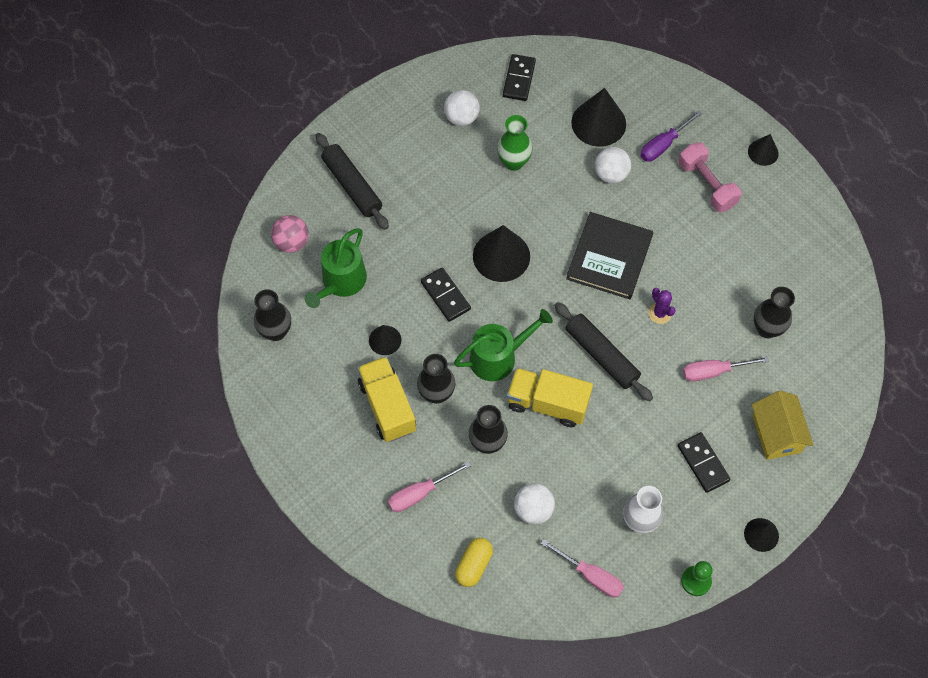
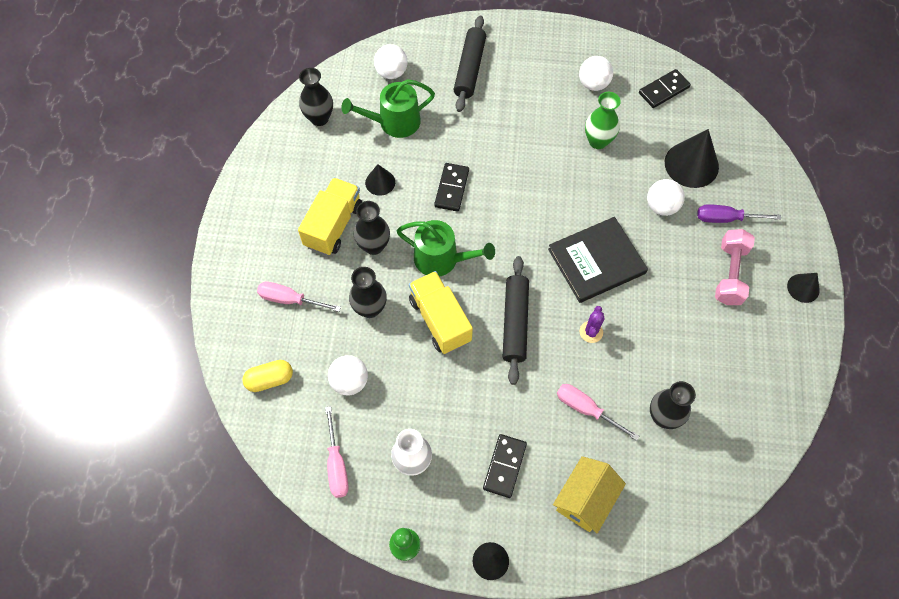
camera: 45 degrees right, 0 degrees up
(292, 242) = (391, 72): pink ball -> white ball
(501, 256) = (519, 195): black cone -> none

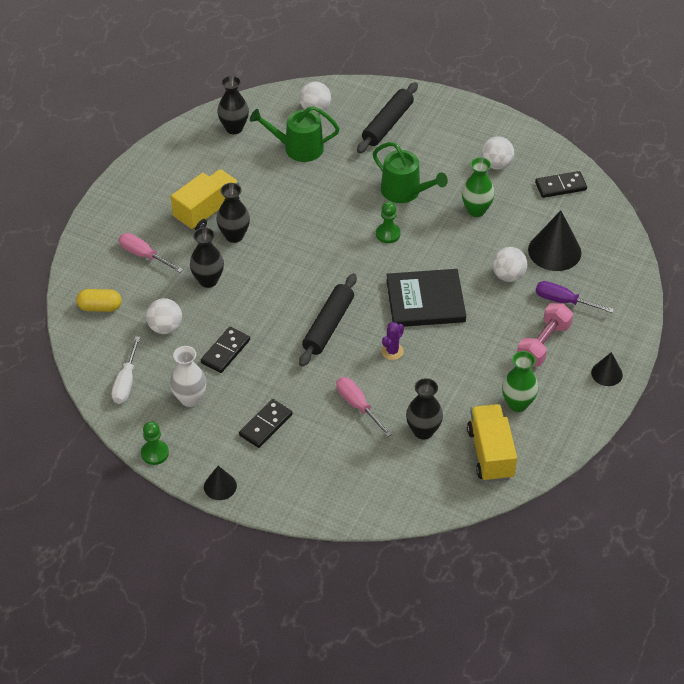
camera: 20 degrees right, 15 degrees down
(336, 464) = (126, 382): pink screwdriver -> white screwdriver
(380, 182) = (263, 190): black cone -> none
(440, 320) = (264, 305): yellow truck -> yellow truck (490, 453)
(441, 259) = (288, 261): green watering can -> green watering can (405, 191)
(452, 188) = (324, 211): black domino -> black domino (225, 351)
(526, 195) = (388, 234): none -> green pawn
(585, 499) = (322, 468): yellow house -> none
(737, 352) = (517, 404): none -> green vase

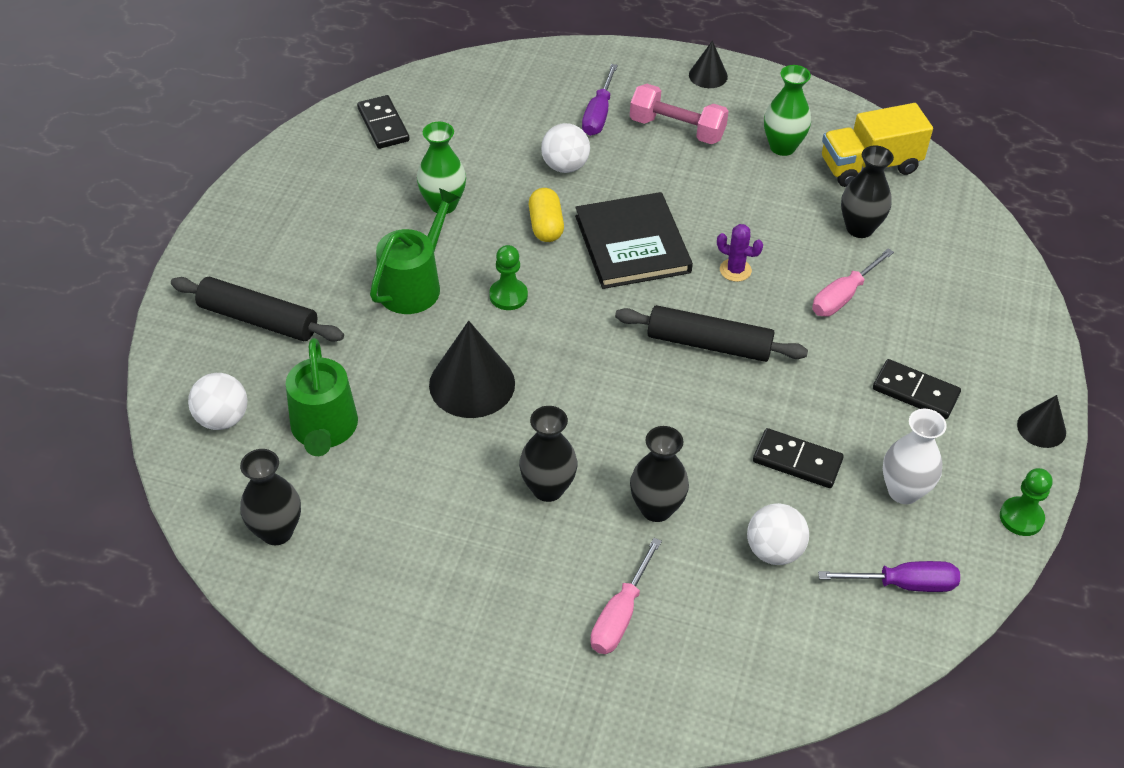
camera: 100 degrees left, 0 degrees up
(100, 307) = (757, 658): yellow capsule -> yellow capsule (546, 226)
(126, 382) = (903, 584): white screwdriver -> purple screwdriver
(207, 211) = (496, 537): yellow truck -> none
(496, 164) = (344, 190): white ball -> none
(554, 251) = (510, 126): black cone -> black cone (472, 384)

